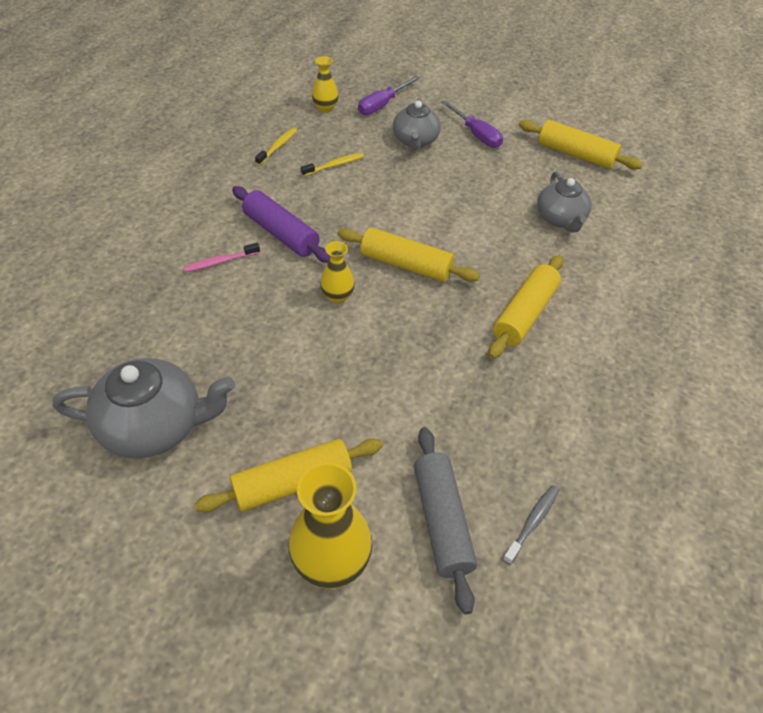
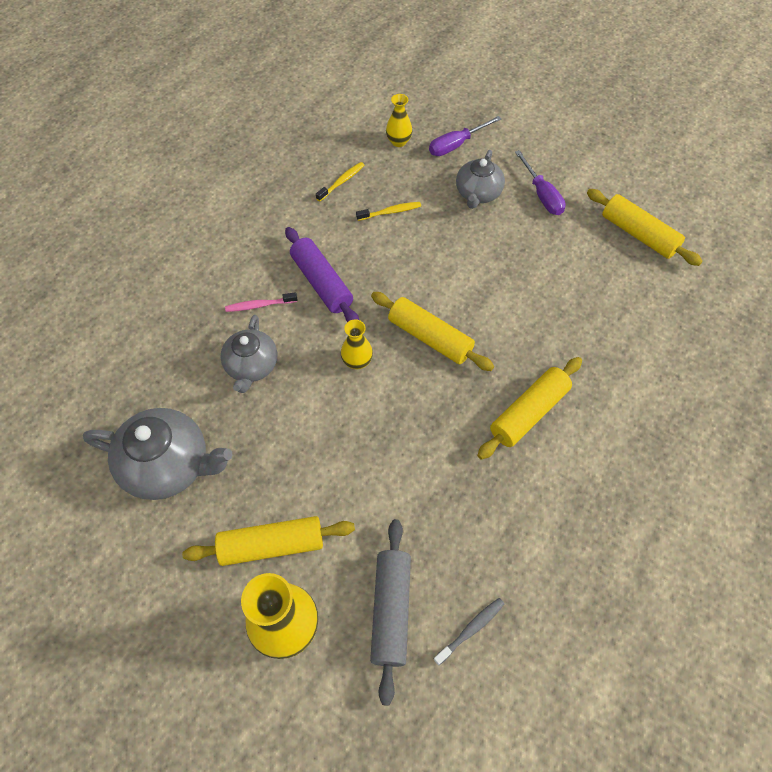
camera: 15 degrees right, 10 degrees up
(561, 219) = (598, 310): grey teapot -> grey teapot (252, 366)

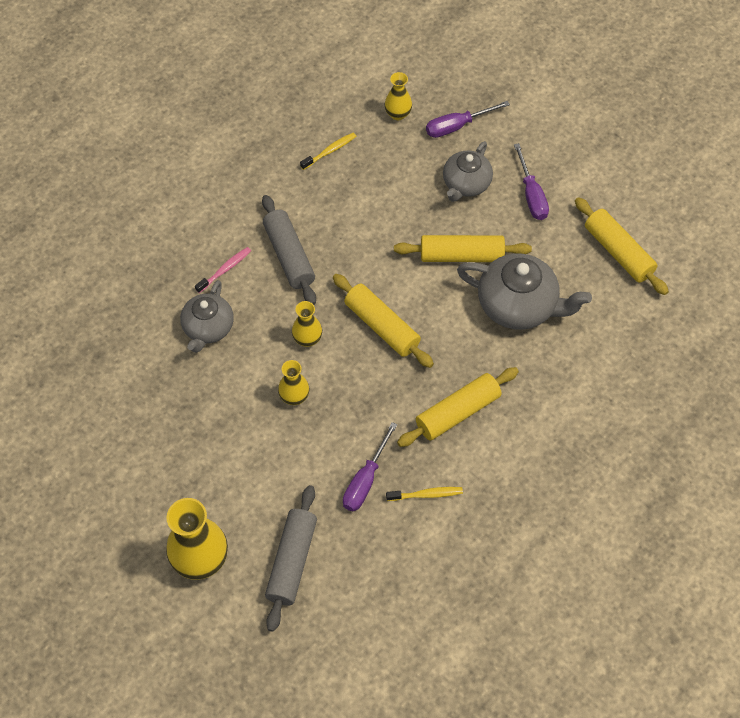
camera: 10 degrees right, 0 degrees up
(169, 465) = (119, 407): grey teapot -> grey teapot (519, 305)
(259, 305) = (225, 270): pink toothbrush -> pink toothbrush turned 135 degrees clockwise
(271, 545) = (199, 491): yellow rolling pin -> yellow rolling pin (461, 256)
(321, 283) = (289, 256): purple rolling pin -> grey rolling pin
(356, 423) = (294, 397): none -> yellow vase
(390, 212) = (372, 191): yellow toothbrush -> yellow toothbrush (426, 494)
(451, 501) = (365, 480): none -> purple screwdriver
(471, 629) = (357, 588): grey toothbrush -> none

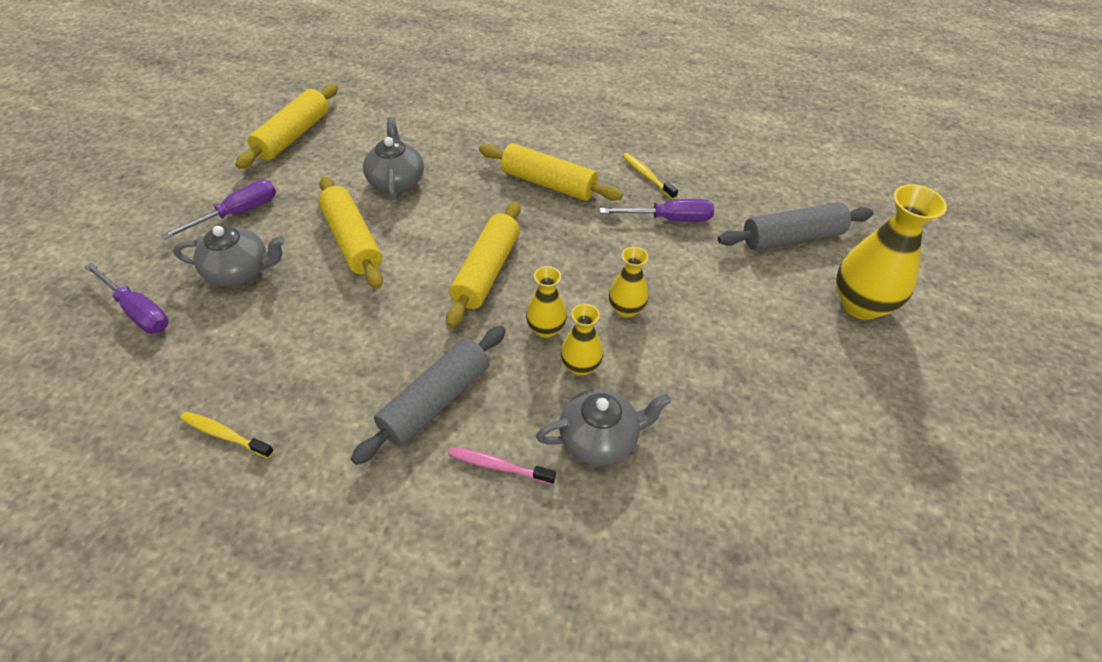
camera: 120 degrees left, 10 degrees down
(398, 114) = (127, 382): yellow vase -> yellow vase (580, 366)
(519, 305) = (396, 181): grey teapot -> grey teapot, size x0.65

